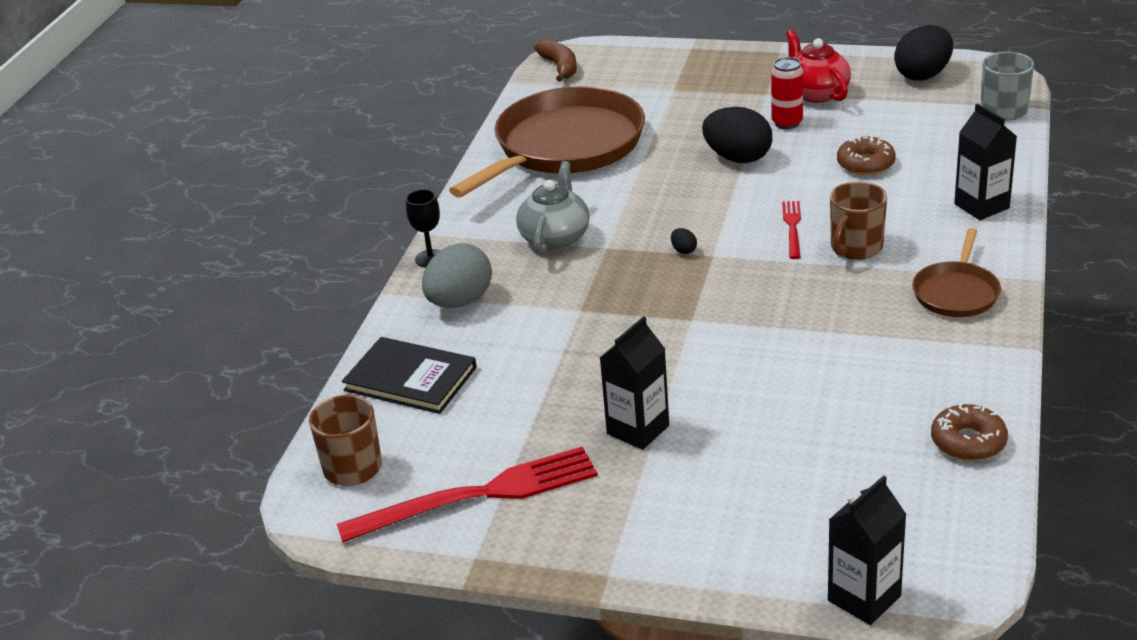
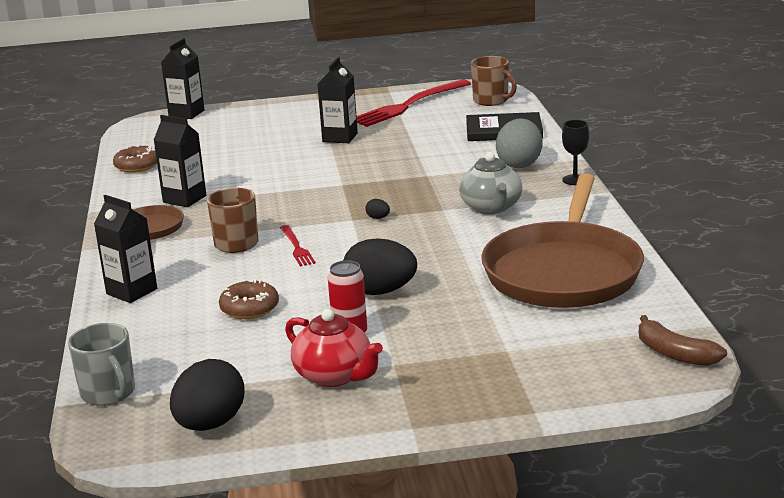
camera: 155 degrees right, 10 degrees down
(905, 341) = (184, 199): none -> black carton

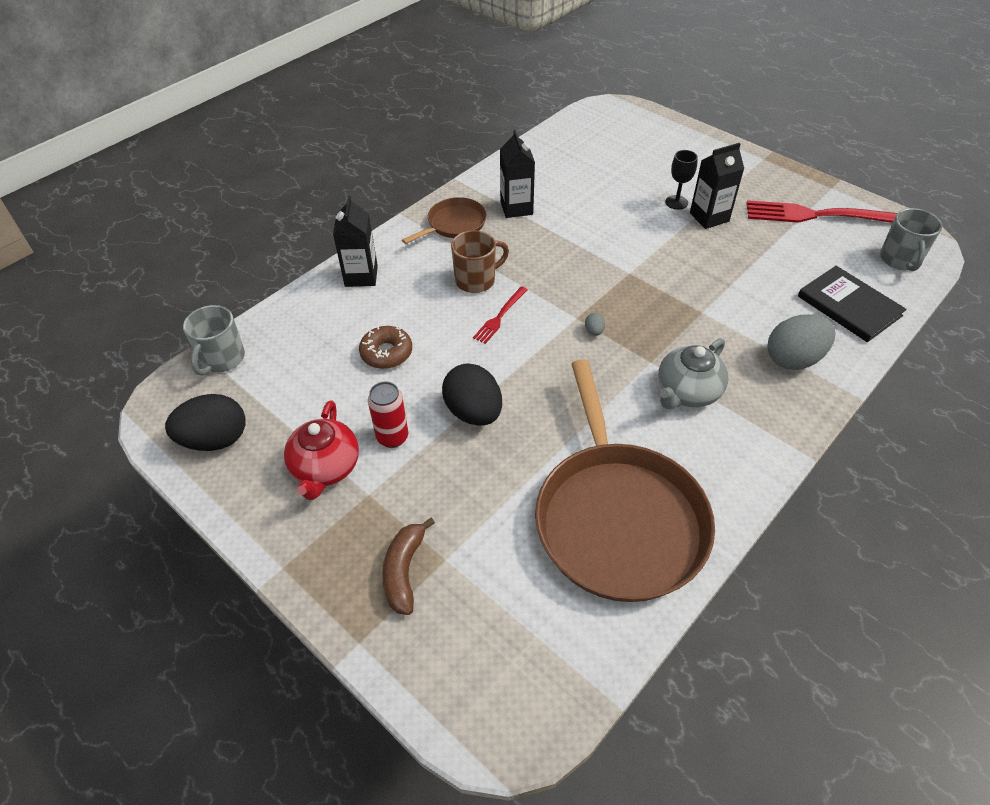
camera: 50 degrees right, 25 degrees up
(137, 166) = (542, 151): brown donut -> none
(186, 113) = (651, 115): black carton -> none
(378, 218) = (594, 331): black egg -> grey egg
(491, 101) = (900, 260): brown mug -> grey mug
(563, 271) = (618, 518): brown pan -> brown pan turned 75 degrees counterclockwise
(575, 180) = (807, 418): black goblet -> black goblet (676, 202)
(675, 354) = (537, 703): brown banana -> brown banana (404, 571)

